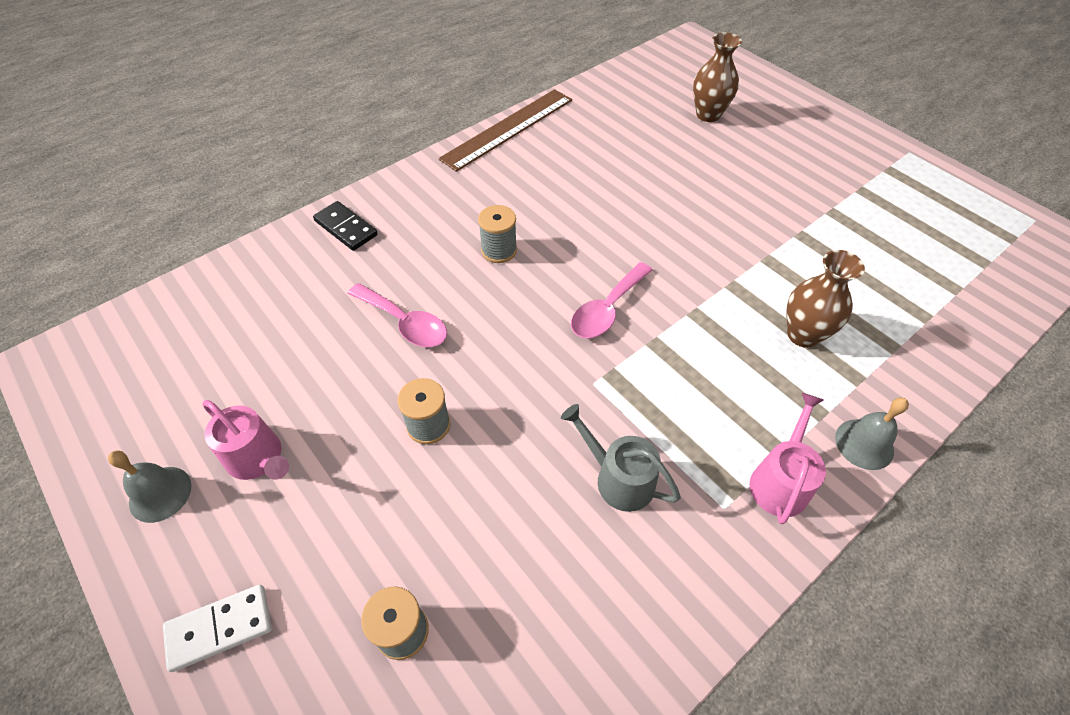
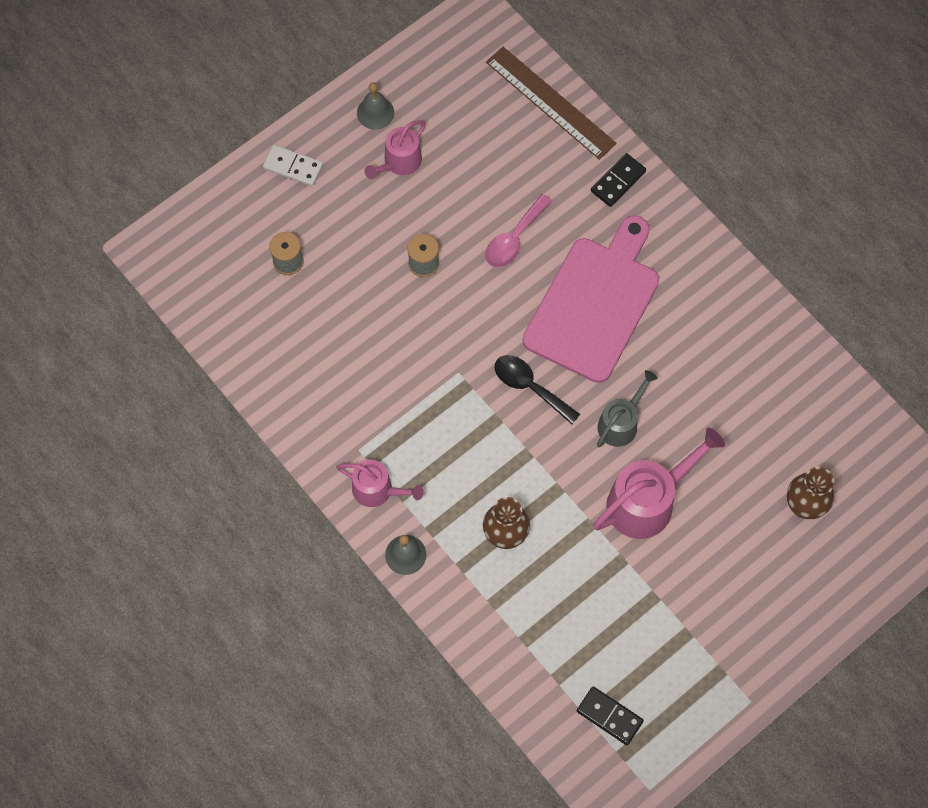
camera: 90 degrees right, 15 degrees up
(220, 628) = (293, 167): white domino -> white domino turned 45 degrees counterclockwise
(499, 250) = (594, 303): grey spool -> pink cutting board
(508, 128) = (767, 307): brown ruler -> brown ruler (550, 102)
(607, 310) = (529, 387): pink spoon -> black spoon
(619, 478) = (381, 385): grey watering can -> grey watering can (620, 423)
(729, 214) = (647, 501): none -> pink watering can
(977, 247) = (609, 716): none -> black domino

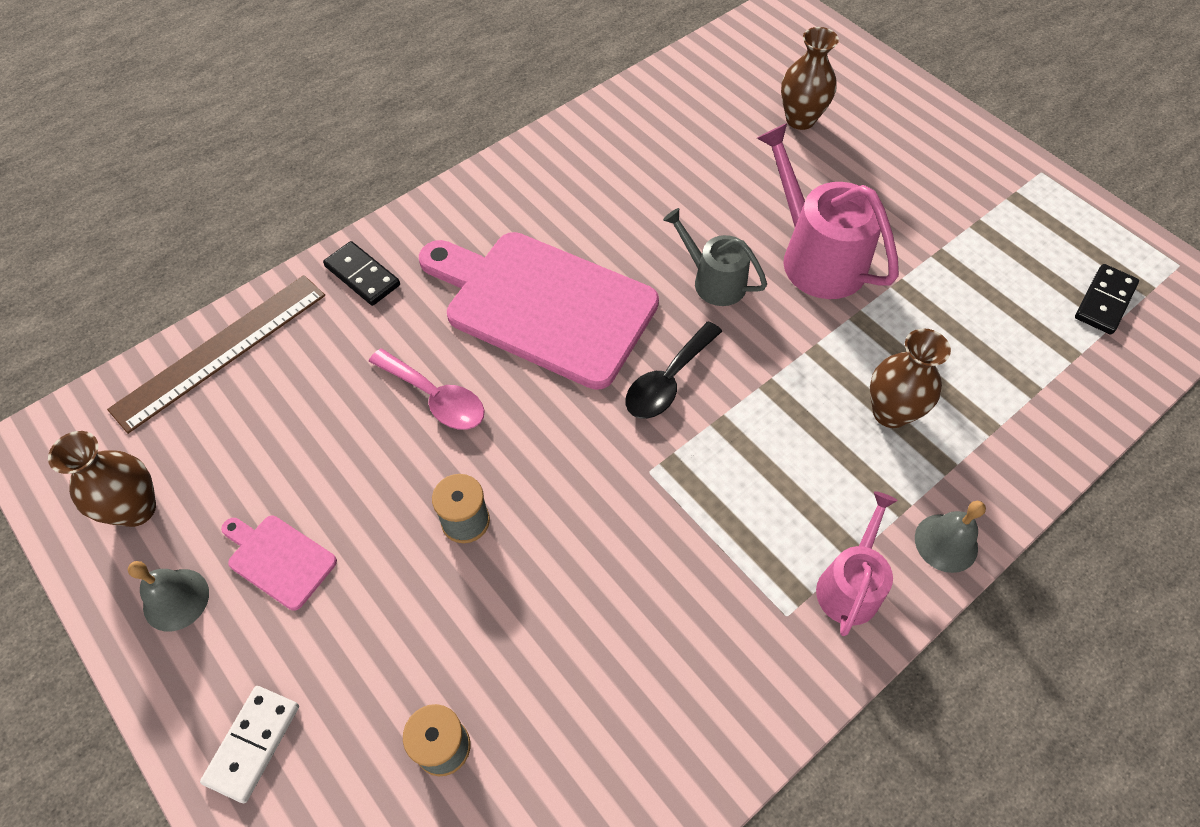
camera: 90 degrees left, 10 degrees down
(399, 162) = (279, 559): pink watering can -> pink cutting board
(433, 79) = (136, 509): none -> brown vase

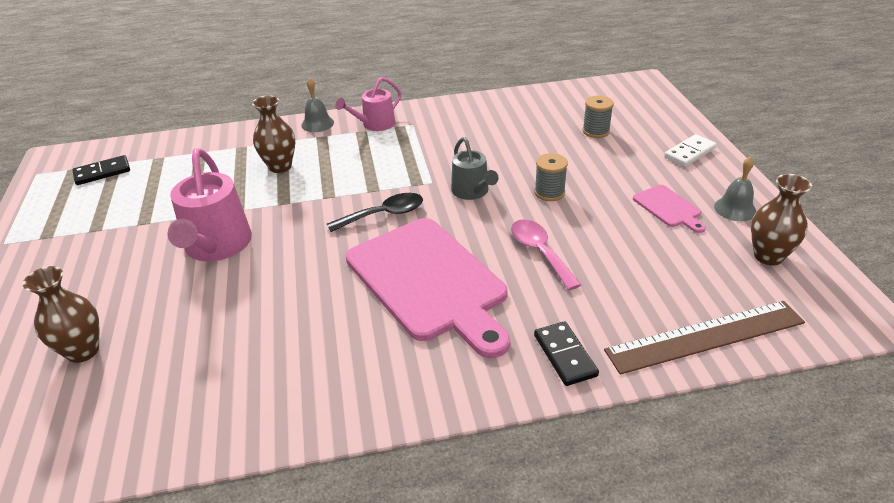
camera: 150 degrees left, 20 degrees down
(714, 281) = (298, 255): grey watering can -> grey watering can (472, 191)

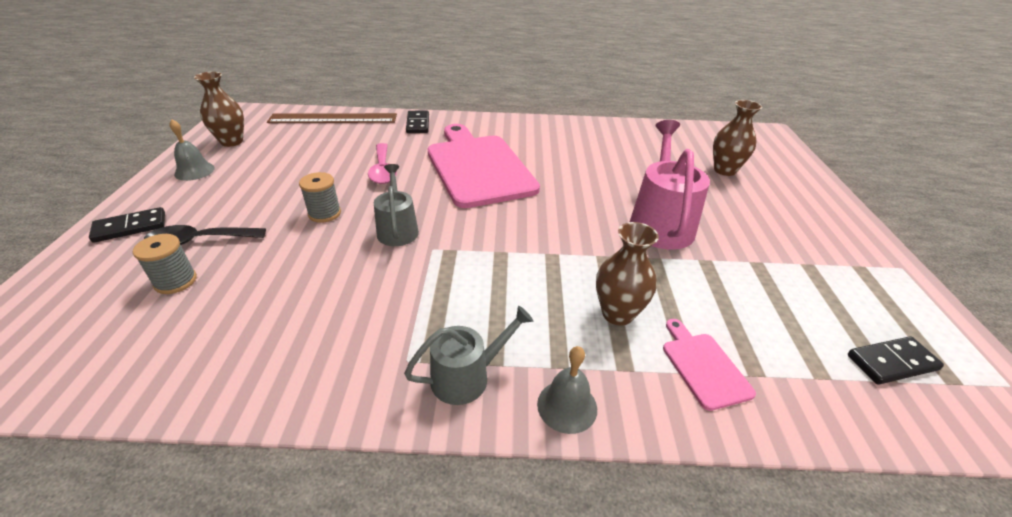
camera: 170 degrees left, 0 degrees up
(375, 124) = (466, 377): pink watering can -> grey watering can
(384, 215) = (497, 223): black spoon -> black spoon (198, 241)
(668, 208) = (243, 181): pink cutting board -> pink cutting board (703, 366)
(689, 153) = (130, 227): white domino -> black domino

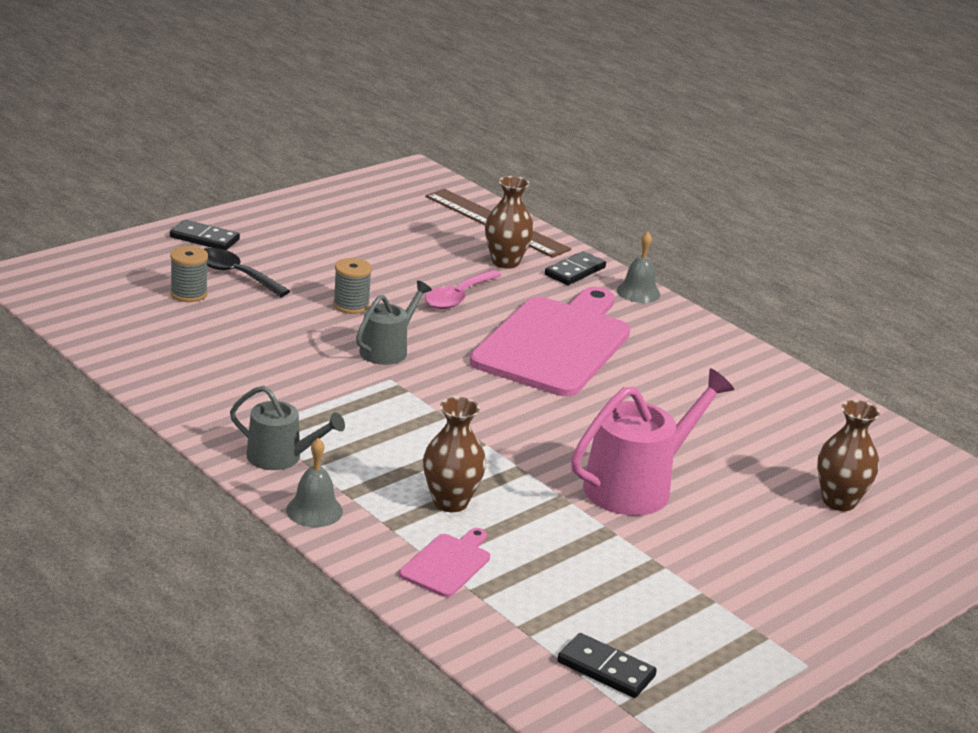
camera: 45 degrees right, 10 degrees down
(194, 171) = (302, 215): grey bell -> grey bell (638, 292)
(232, 142) = (367, 201): brown vase -> brown vase (505, 262)

